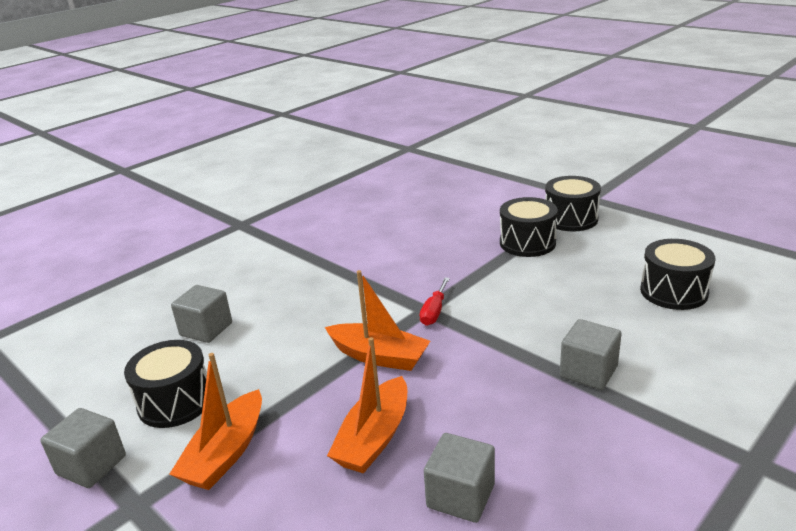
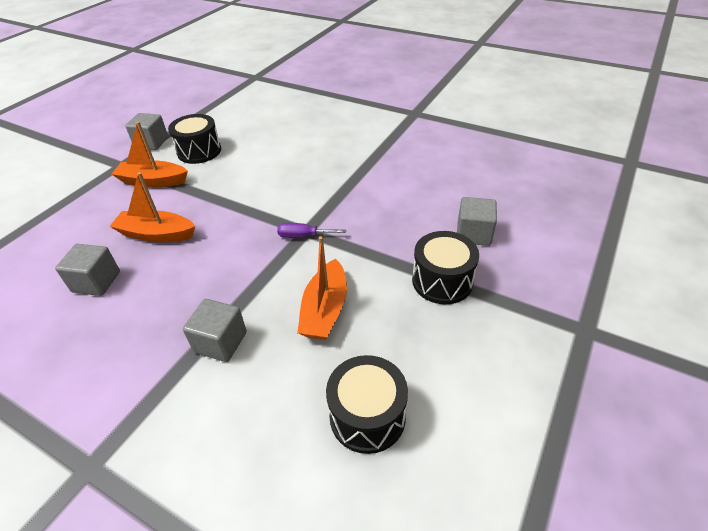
camera: 75 degrees right, 15 degrees up
(206, 329) = (271, 140): grey cube -> grey cube (473, 234)
(379, 356) = (242, 218): orange boat -> orange boat (325, 310)
(434, 312) = (303, 236): red screwdriver -> purple screwdriver
(570, 219) = (515, 313): black drum -> none

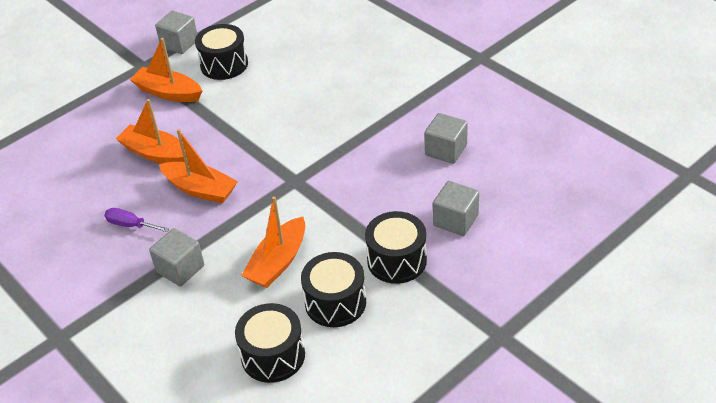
camera: 20 degrees right, 0 degrees up
(96, 282) = (93, 190): grey cube -> grey cube (446, 150)
(214, 257) = (200, 189): none -> orange boat
(303, 236) = (289, 186): purple screwdriver -> purple screwdriver (130, 225)
(405, 337) = (335, 302): none -> black drum

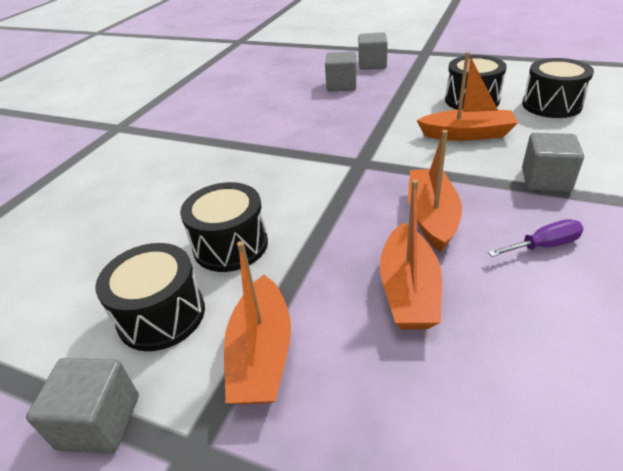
camera: 115 degrees left, 5 degrees down
(130, 225) = (544, 245): purple screwdriver -> purple screwdriver turned 105 degrees counterclockwise
(397, 260) = (404, 92): black drum -> black drum (230, 245)
(446, 150) = (263, 108): grey cube -> grey cube (372, 64)

